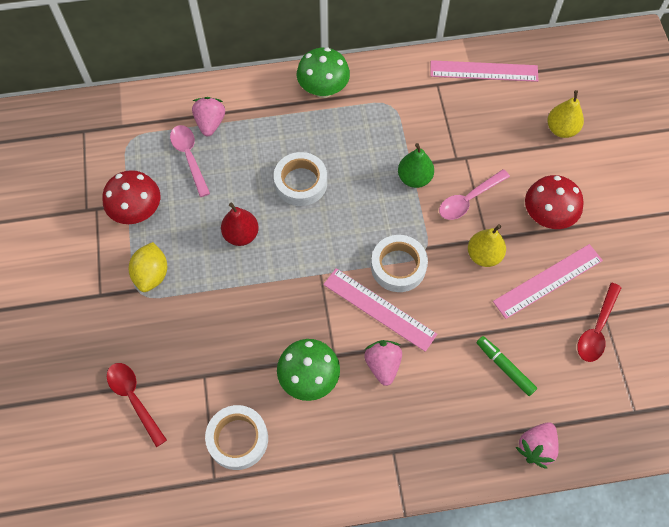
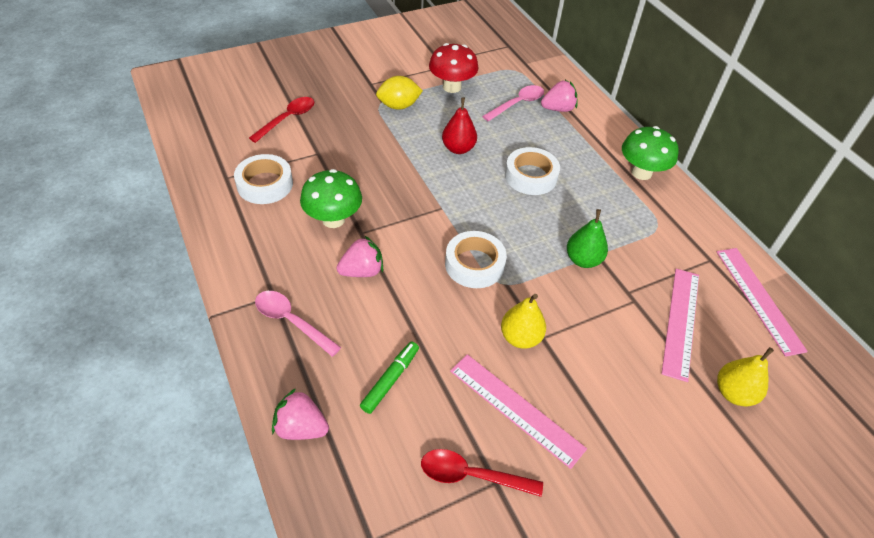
camera: 70 degrees right, 15 degrees down
(379, 309) = (421, 257): pink ruler -> pink ruler (680, 322)
(468, 199) = (583, 312): pink spoon -> pink spoon (291, 321)
(547, 216) = (602, 395): red mushroom -> none

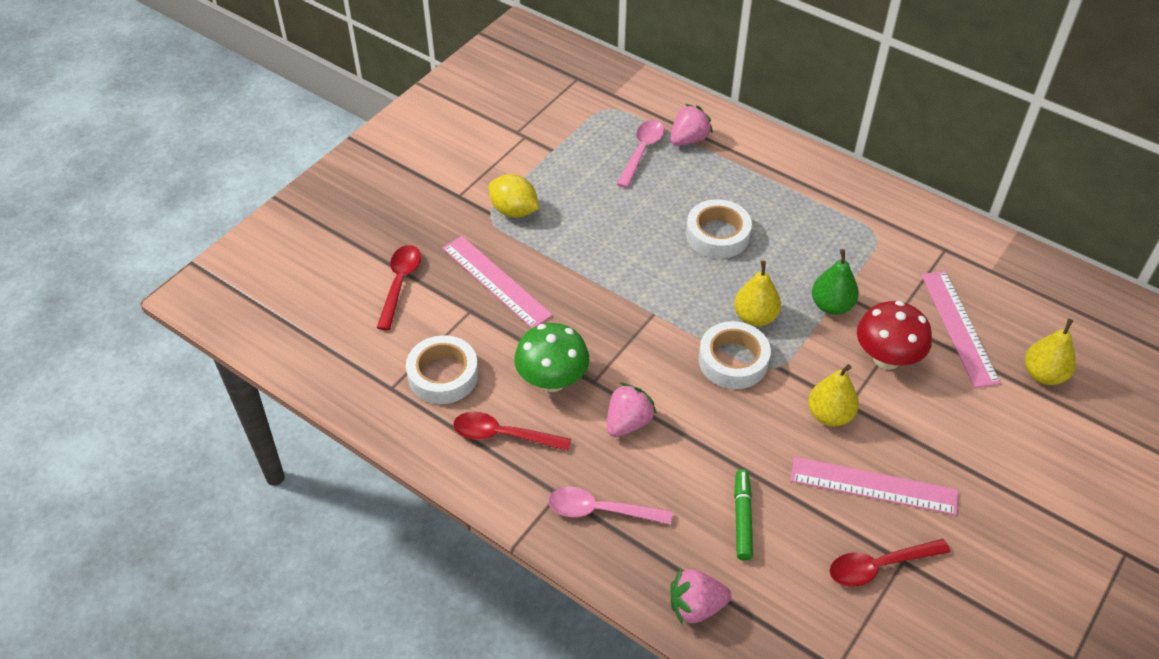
camera: 25 degrees left, 0 degrees up
(270, 239) = (503, 435): none -> red spoon
(399, 106) = (514, 211): yellow lemon -> yellow lemon turned 75 degrees clockwise
(452, 87) = (554, 160): red mushroom -> red mushroom (886, 358)
(458, 148) = (619, 236): red pear -> none
(515, 242) = (755, 317): none -> yellow pear
(641, 172) = (822, 181): green mushroom -> none
(759, 299) = (1010, 271): pink ruler -> pink ruler (496, 281)

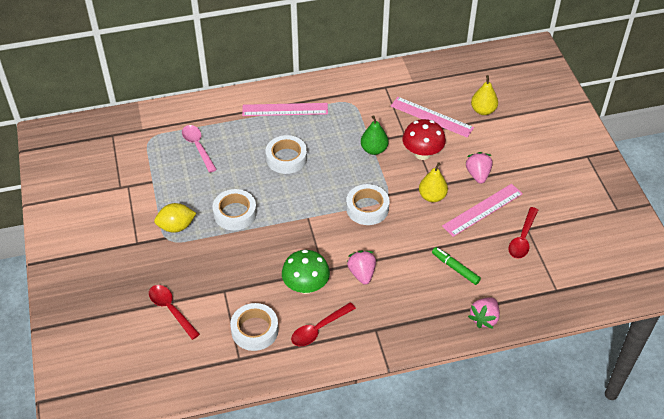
camera: 50 degrees left, 0 degrees up
(496, 281) = (216, 266): pink ruler -> pink ruler (285, 109)
(586, 246) = (235, 213): none -> white tape
(601, 510) = (401, 319): pink spoon -> none
(689, 139) = (212, 123): pink strawberry -> pink strawberry (478, 174)
(755, 317) = (351, 181): yellow pear -> none

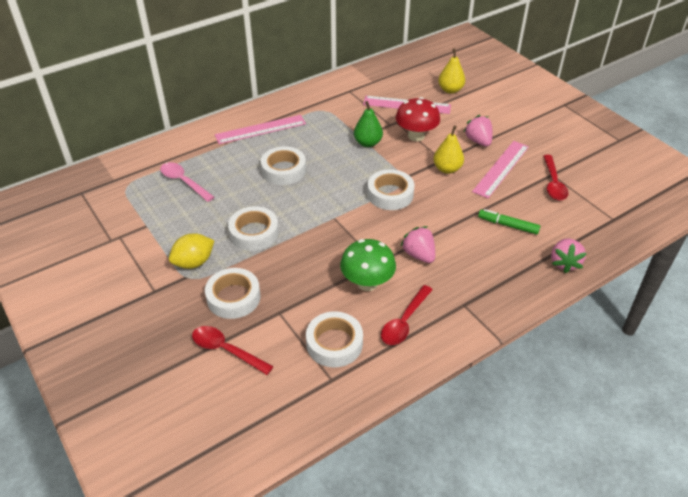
camera: 20 degrees left, 5 degrees down
(194, 267) = (233, 297): none -> white tape

